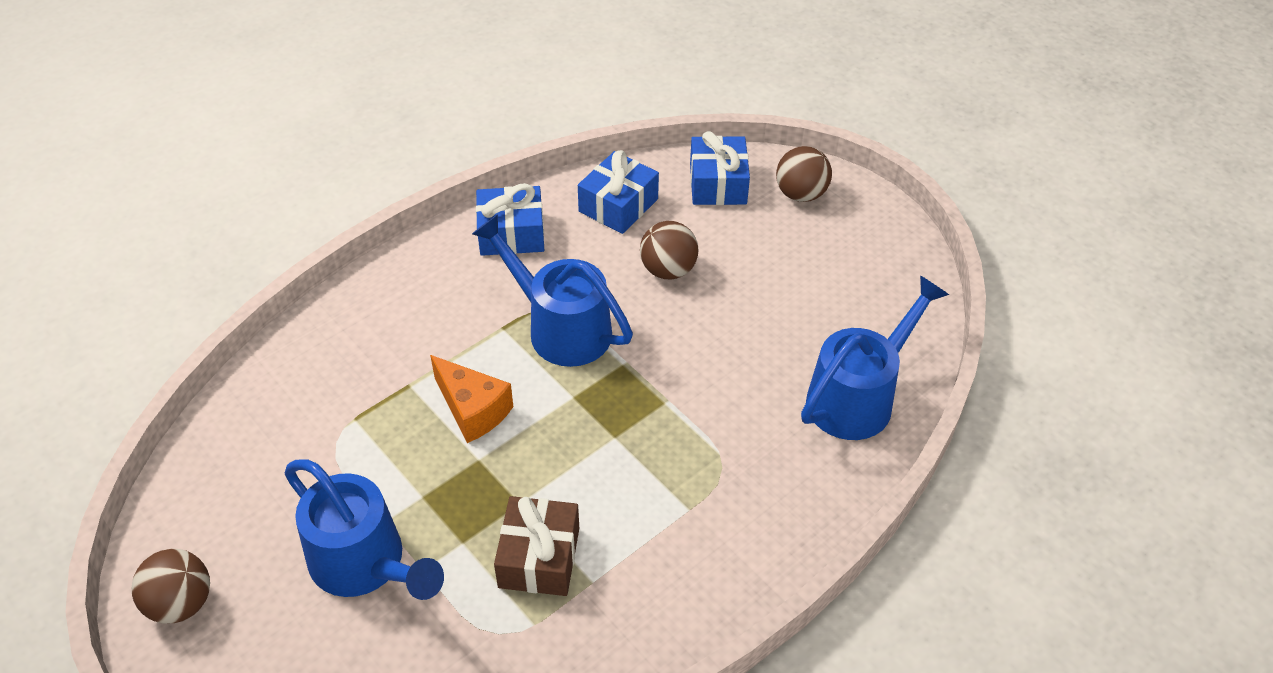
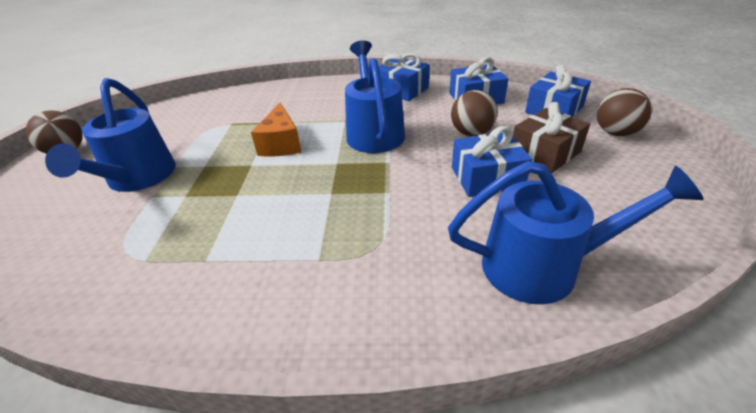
camera: 45 degrees right, 10 degrees down
(539, 557) = (203, 227): brown gift -> brown gift (545, 153)
(738, 326) = (487, 178): none -> blue gift

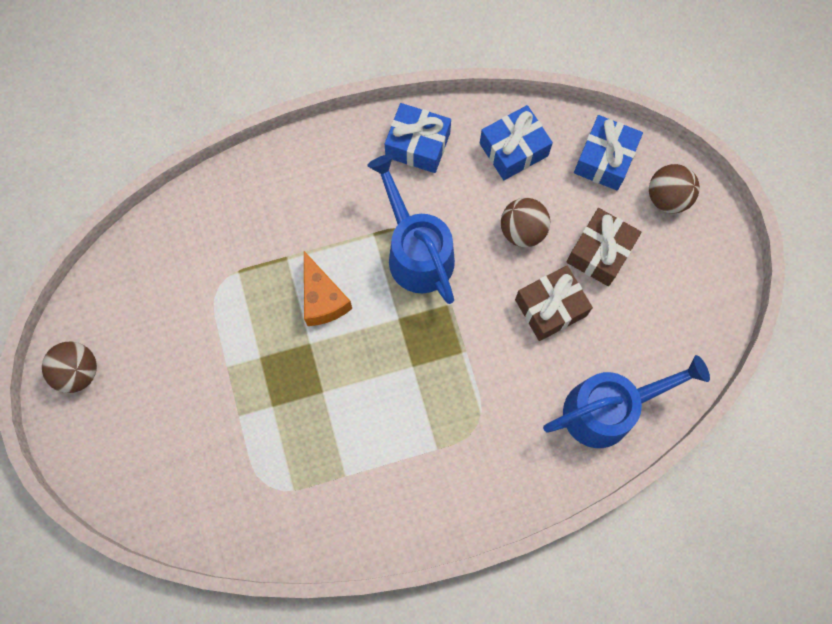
camera: 20 degrees left, 35 degrees up
(137, 179) = (203, 395): blue watering can -> none
(487, 178) = (550, 307): blue gift -> brown gift

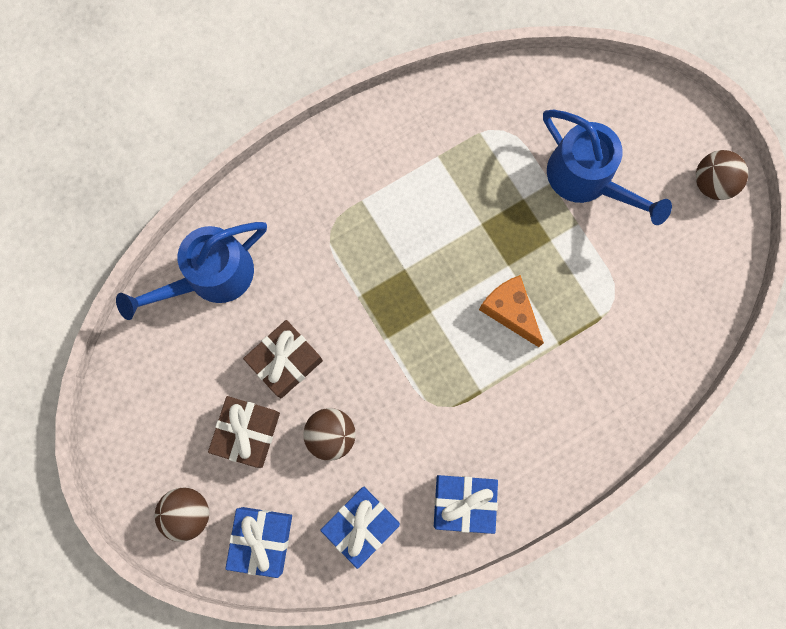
camera: 165 degrees right, 5 degrees up
(415, 251) = (433, 384): blue watering can -> blue watering can (587, 180)

